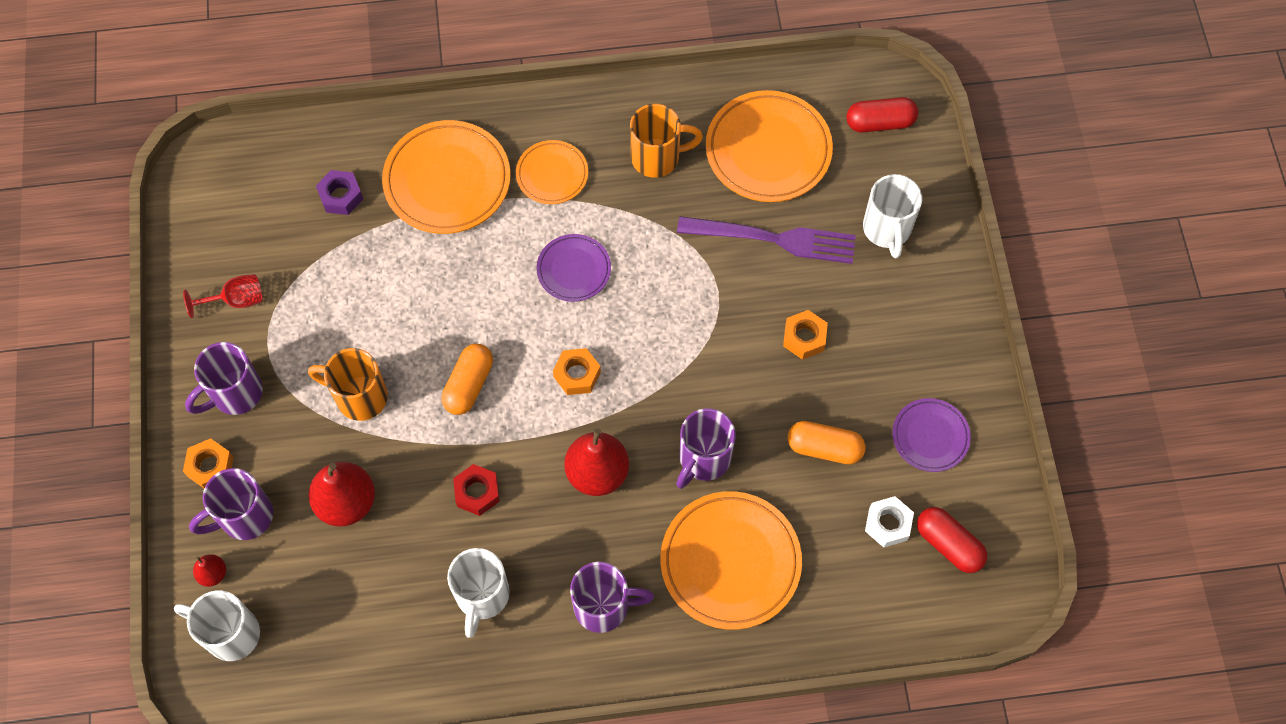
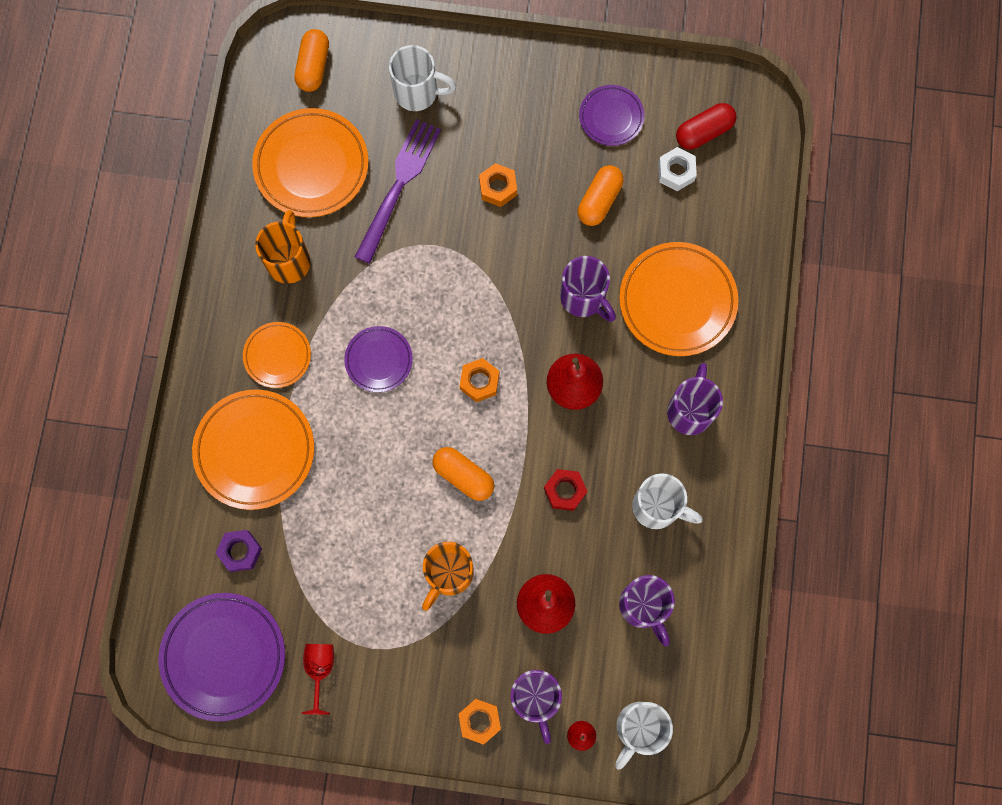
camera: 75 degrees left, 10 degrees up
(233, 210) = (224, 656): none -> purple plate
(235, 393) = (414, 686): purple mug -> purple mug (643, 606)
(880, 123) = (313, 67): red capsule -> orange capsule

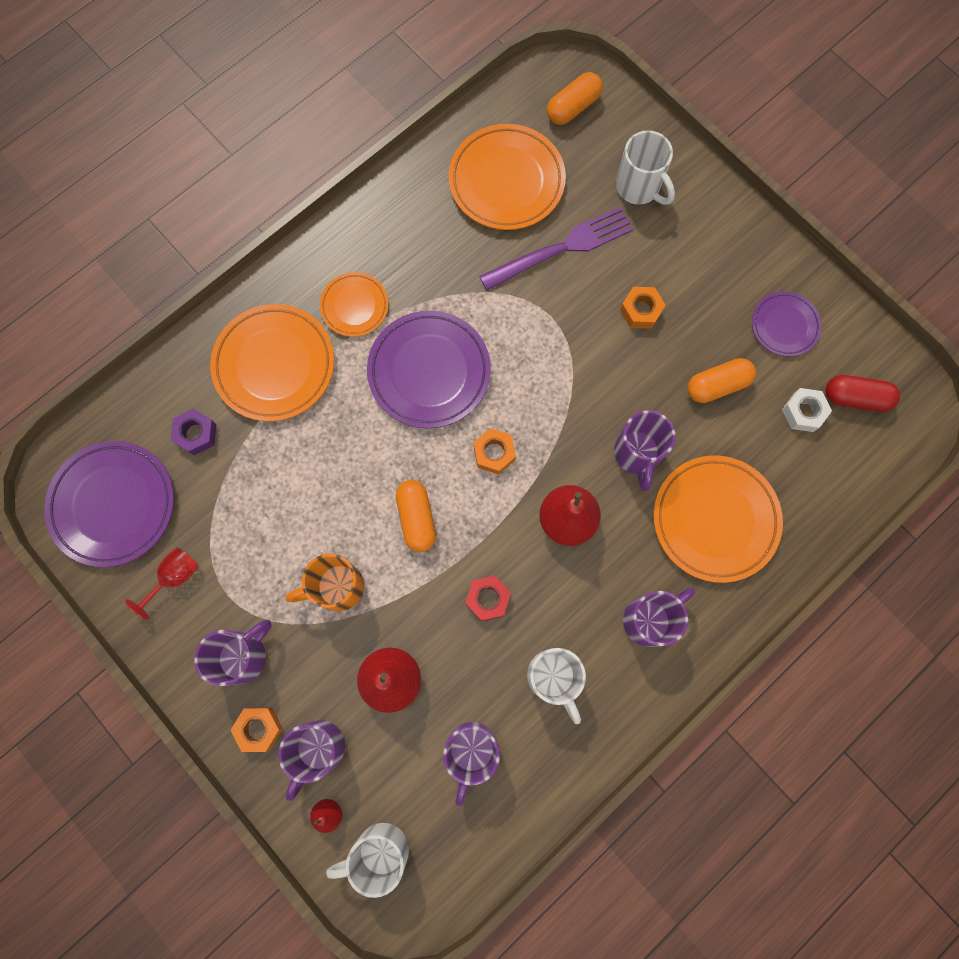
camera: 40 degrees right, 0 degrees up
(289, 260) = (426, 240): orange mug -> none
(379, 360) = (429, 372): purple plate -> purple plate, size x1.76
(423, 680) = (243, 656): none -> purple mug

